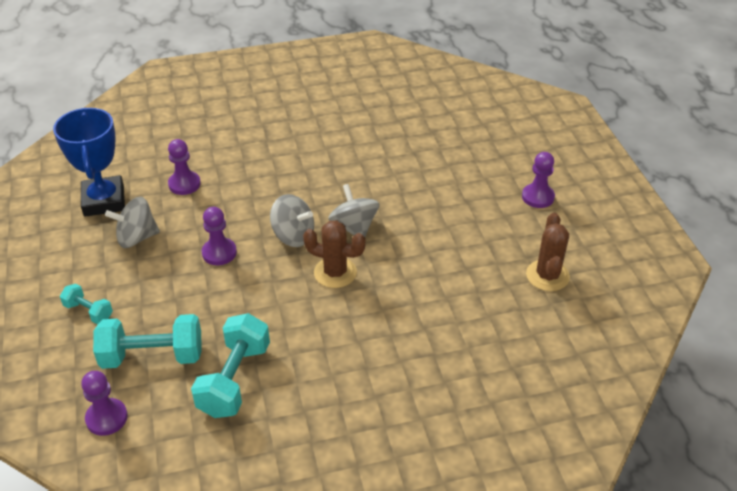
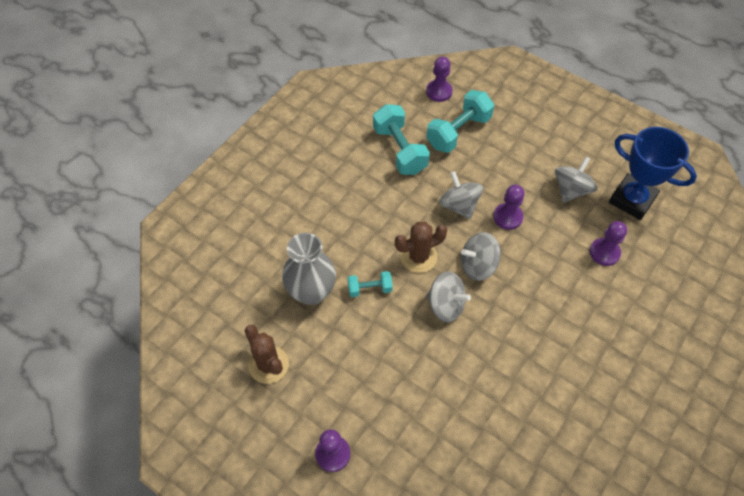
camera: 140 degrees right, 15 degrees up
(89, 311) = (526, 129): turquoise dumbbell -> turquoise dumbbell (370, 289)
(247, 289) = (459, 205): none -> grey spinning top
(461, 306) = (311, 292): none -> grey vase

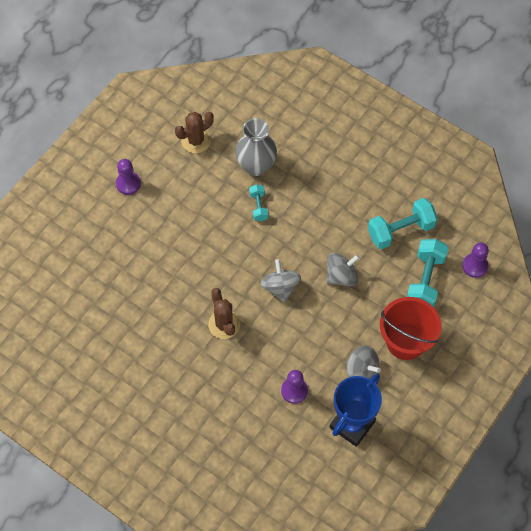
camera: 90 degrees right, 5 degrees up
(418, 257) = (288, 242): brown cactus -> brown cactus (224, 324)
(446, 305) = (243, 261): grey spinning top -> none
(458, 132) = (425, 280): turquoise dumbbell -> turquoise dumbbell turned 60 degrees clockwise
(508, 217) = (330, 315): purple pawn -> none
(530, 151) = (406, 341): none -> red bucket

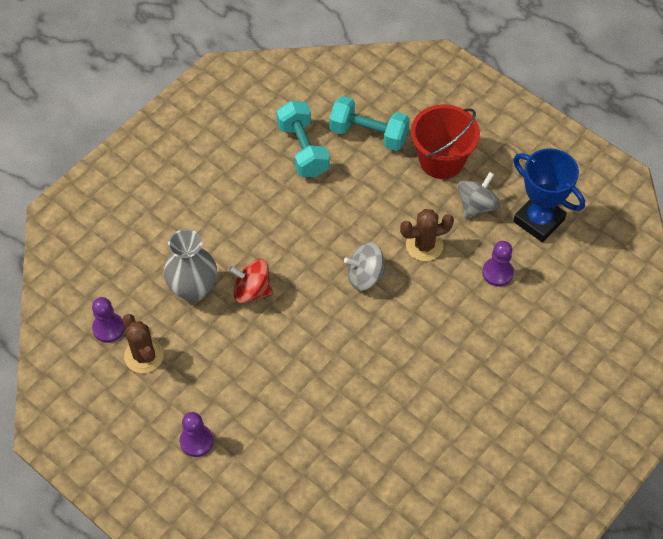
camera: 85 degrees left, 5 degrees down
(224, 324) = (409, 339): brown cactus -> brown cactus (424, 245)
(258, 206) = (252, 291): turquoise dumbbell -> red spinning top
(341, 276) = (356, 213): grey spinning top -> none
(474, 266) = (355, 87): purple pawn -> purple pawn (108, 328)

